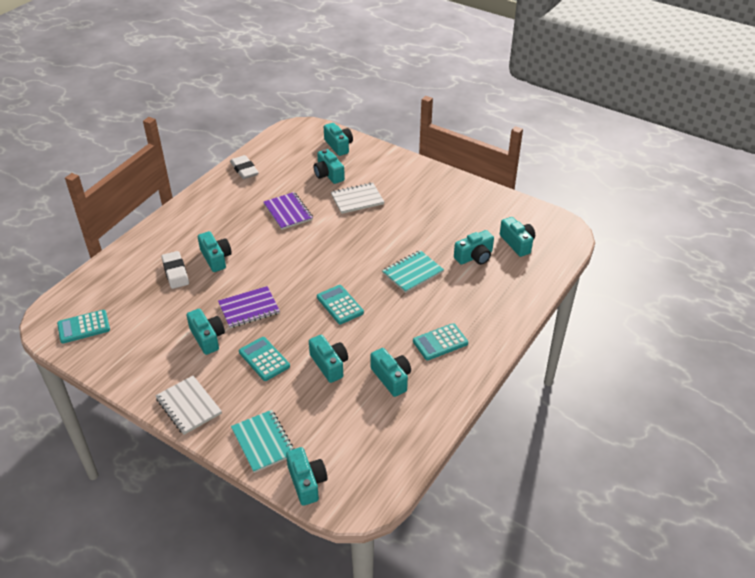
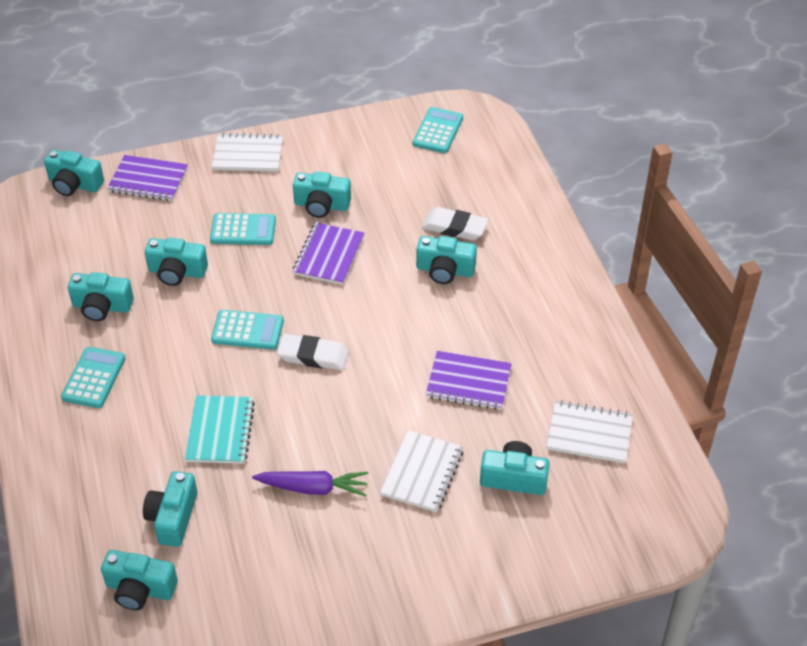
camera: 130 degrees right, 5 degrees up
(244, 170) = (615, 390): white eraser -> white eraser (313, 356)
(263, 442) = (148, 180): turquoise notebook -> purple notebook
(279, 166) = (589, 433): none -> white notebook
(339, 146) = (580, 540): turquoise camera -> none
(405, 225) = (312, 488): none -> purple carrot

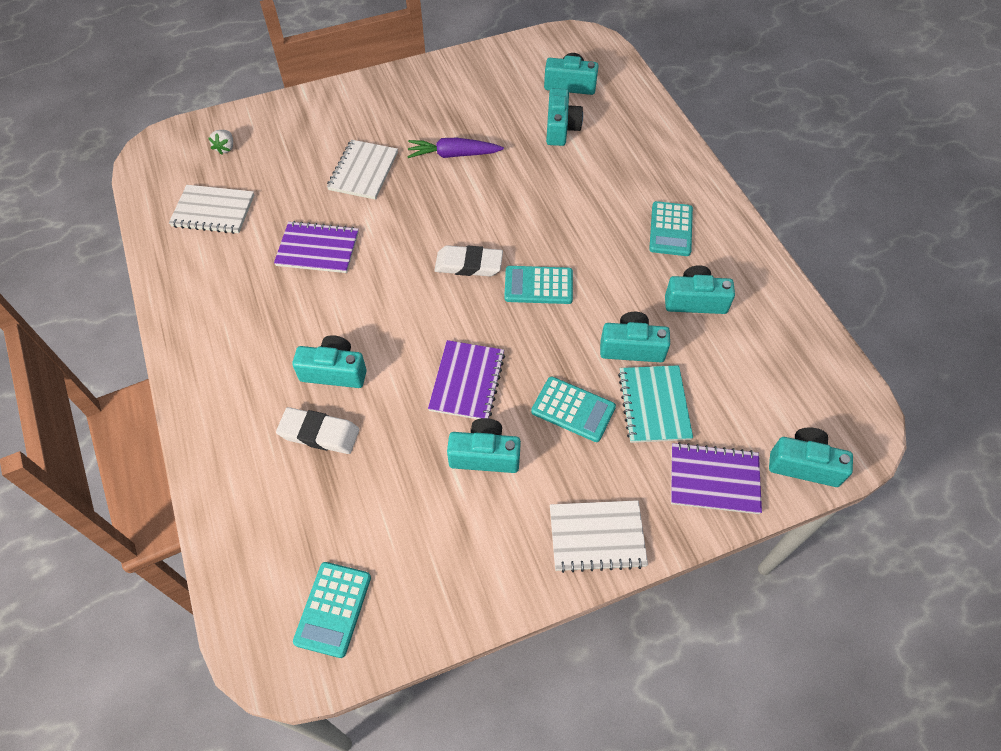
camera: 175 degrees right, 10 degrees up
(220, 431) = (540, 192): turquoise notebook -> turquoise notebook (654, 405)
(243, 230) = (573, 409): turquoise calculator -> turquoise calculator turned 150 degrees counterclockwise
(514, 478) = (286, 172): turquoise camera -> none
(594, 518) = (225, 148): none -> white strawberry

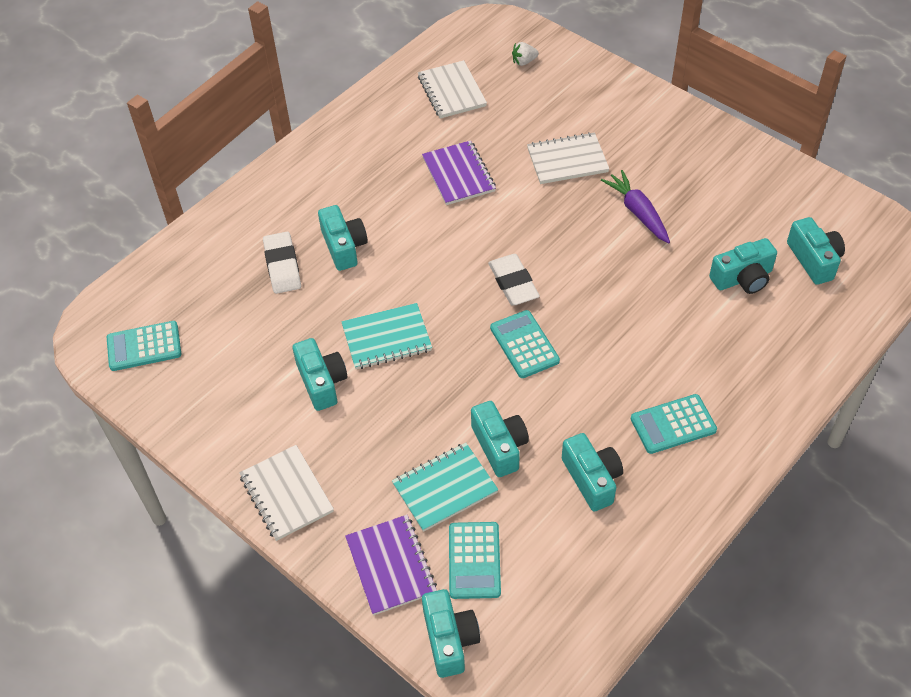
camera: 65 degrees right, 5 degrees down
(467, 381) = (387, 338): purple notebook -> turquoise notebook
(573, 409) = (403, 427): turquoise calculator -> turquoise calculator (474, 560)

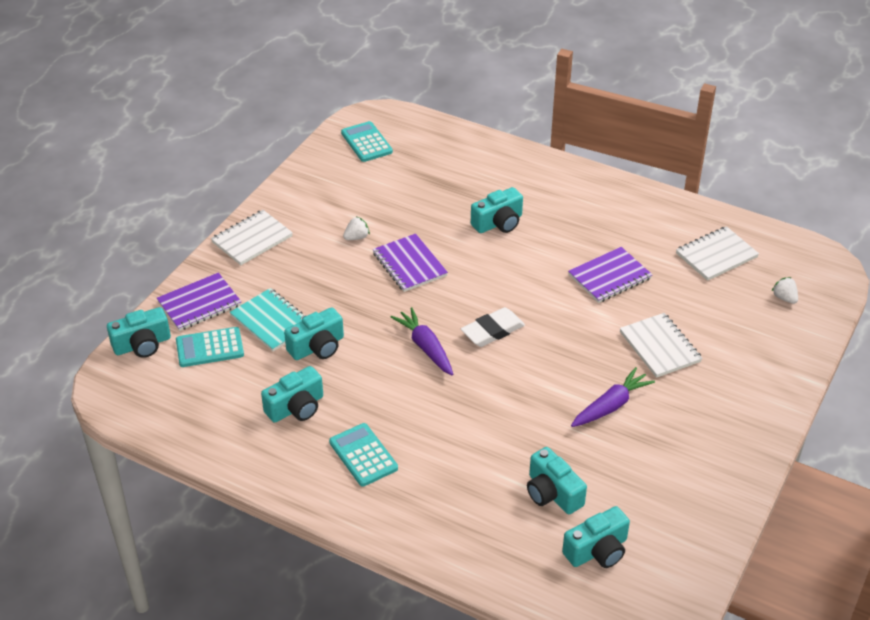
camera: 75 degrees right, 10 degrees down
(282, 266) = (466, 193): white eraser -> none
(322, 382) = (356, 237): turquoise camera -> white strawberry
(387, 338) = (409, 264): turquoise notebook -> purple notebook
(524, 344) = (426, 347): turquoise calculator -> purple carrot

